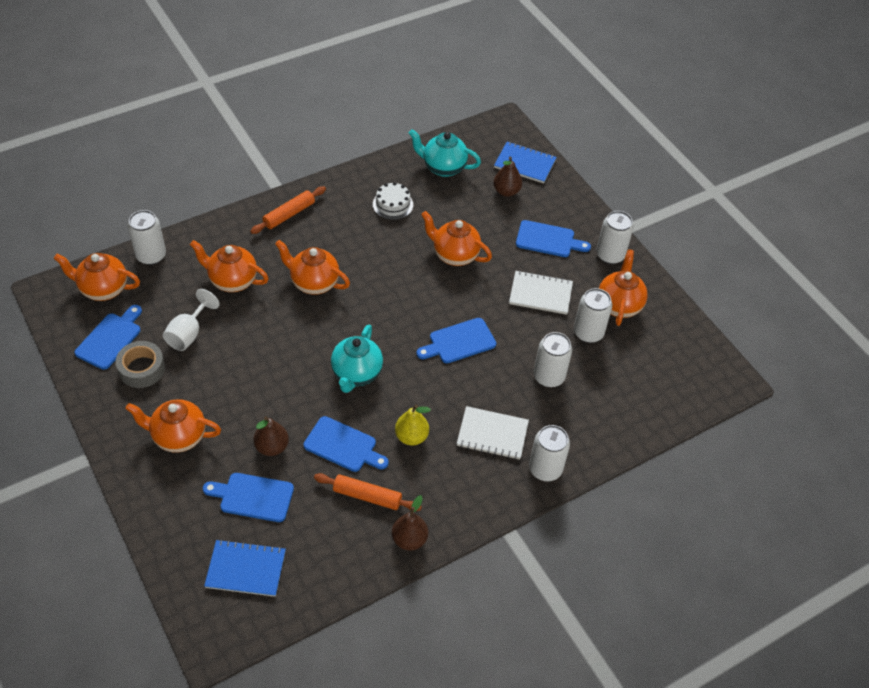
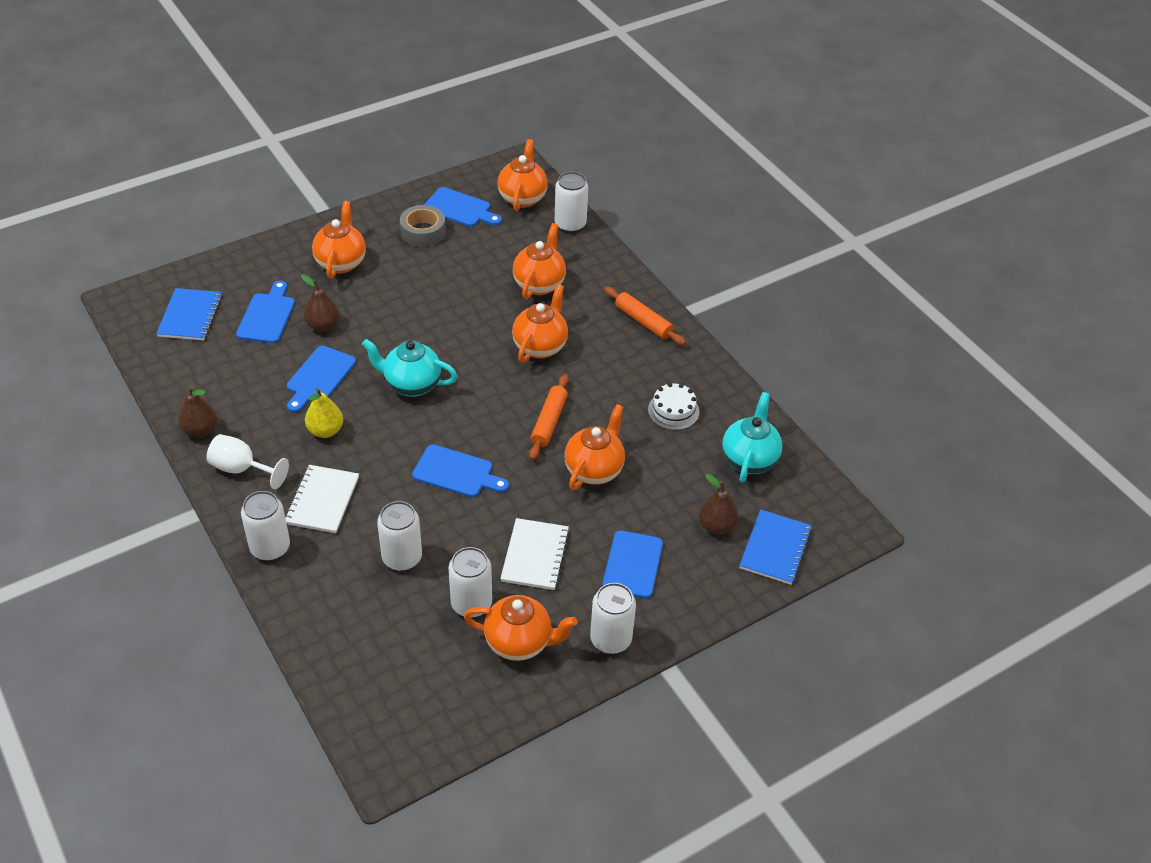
camera: 90 degrees right, 5 degrees down
(188, 334) = (467, 258): white goblet -> white goblet (241, 469)
(367, 496) = (256, 397): orange rolling pin -> orange rolling pin (549, 422)
(459, 342) = (456, 473): blue cutting board -> blue cutting board turned 135 degrees clockwise

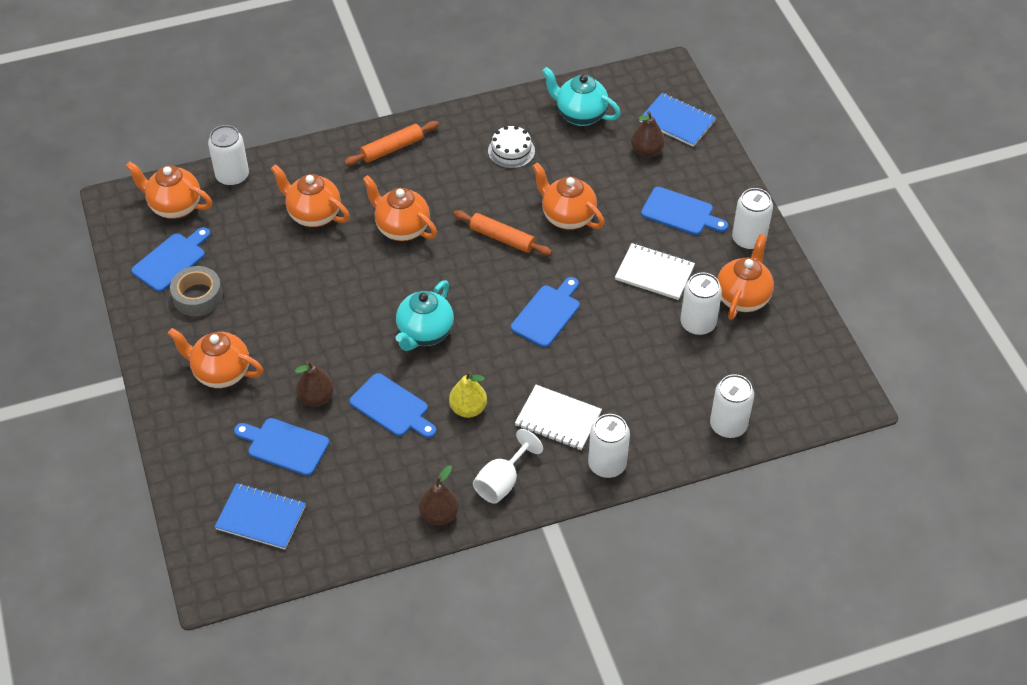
camera: 75 degrees left, 5 degrees up
(402, 558) = (638, 366): white can -> white can (728, 425)

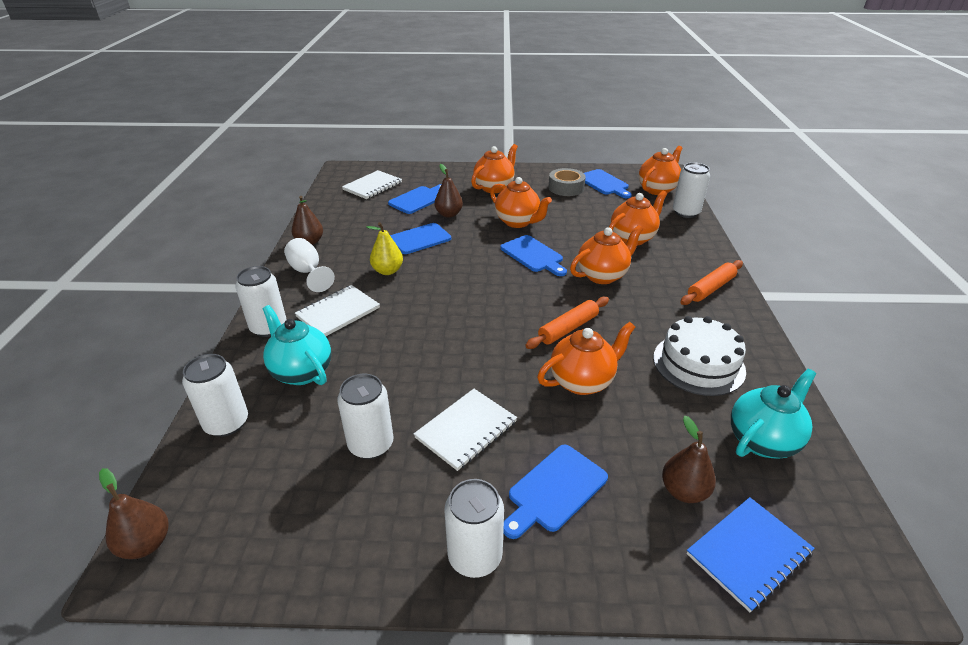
camera: 110 degrees right, 15 degrees down
(261, 517) = (372, 186): blue notebook -> white notebook
(392, 148) = (710, 288): orange rolling pin -> orange rolling pin turned 60 degrees clockwise
(425, 333) = (477, 265): turquoise teapot -> turquoise teapot (301, 372)
(511, 151) = (698, 364): white cake -> white cake, size x1.59
(547, 314) = (456, 334): blue cutting board -> blue cutting board (533, 255)
(742, 297) = (380, 506): orange teapot -> orange teapot (518, 222)
(838, 407) = (146, 544): none -> brown pear

